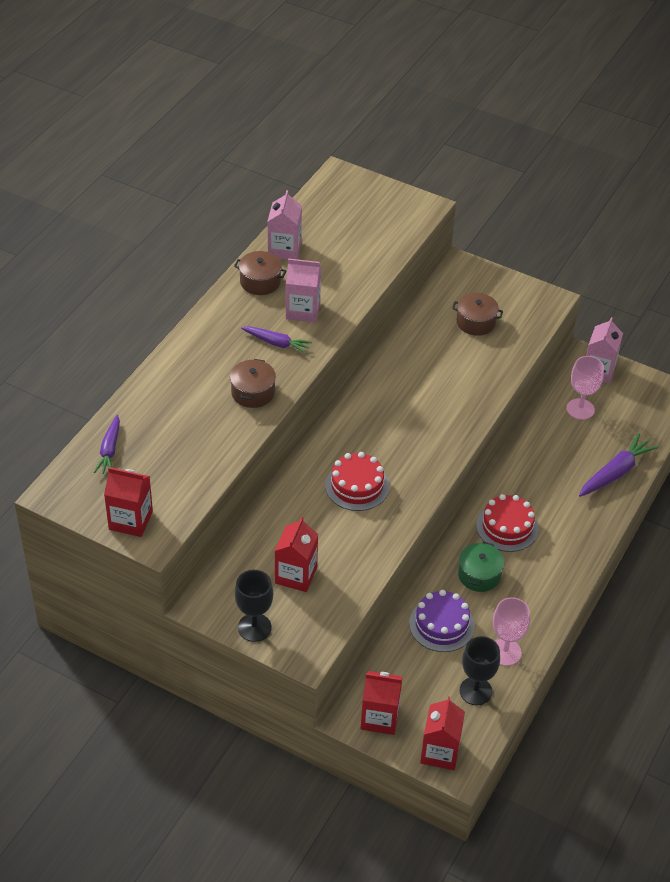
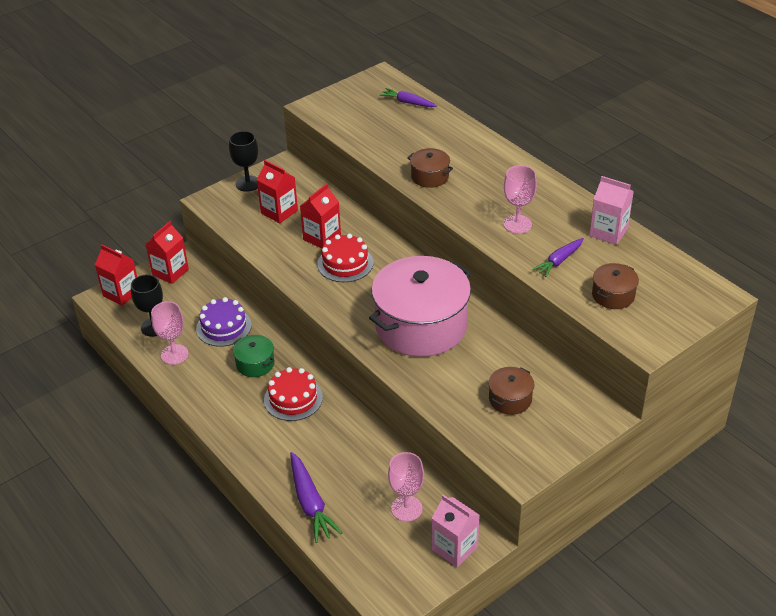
camera: 115 degrees right, 5 degrees down
(130, 520) = (336, 101): red carton -> red carton (322, 237)
(260, 282) = (567, 208): brown pot -> brown pot (613, 295)
(276, 343) = (482, 201): purple carrot -> purple carrot (559, 261)
(303, 310) = (517, 224): pink carton -> pink goblet
(418, 401) = (421, 326): none -> pink pot

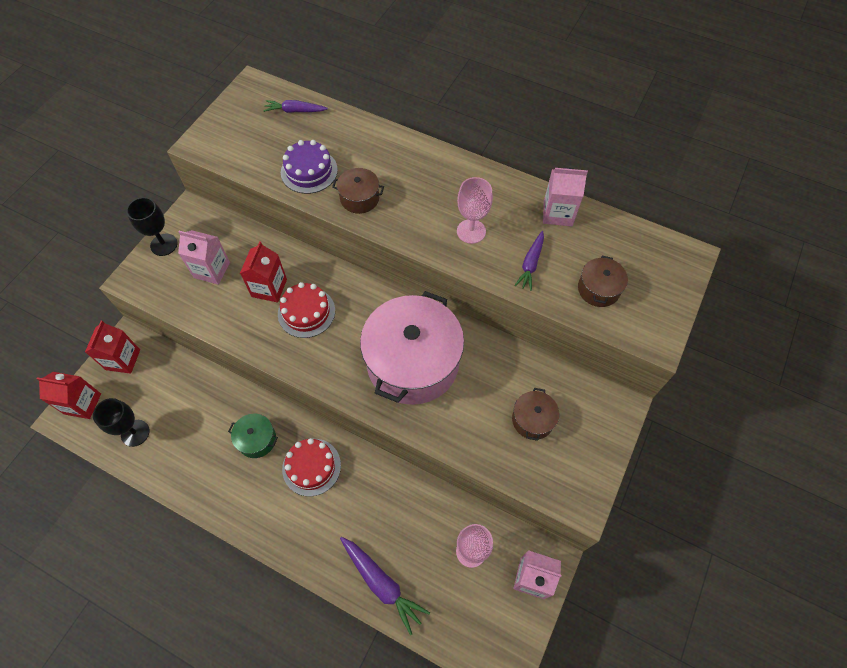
camera: 25 degrees left, 20 degrees up
(174, 354) = (171, 459): pink goblet -> none
(224, 327) = (206, 407): purple cake -> purple cake (309, 171)
(279, 212) = (212, 270): red carton -> pink carton

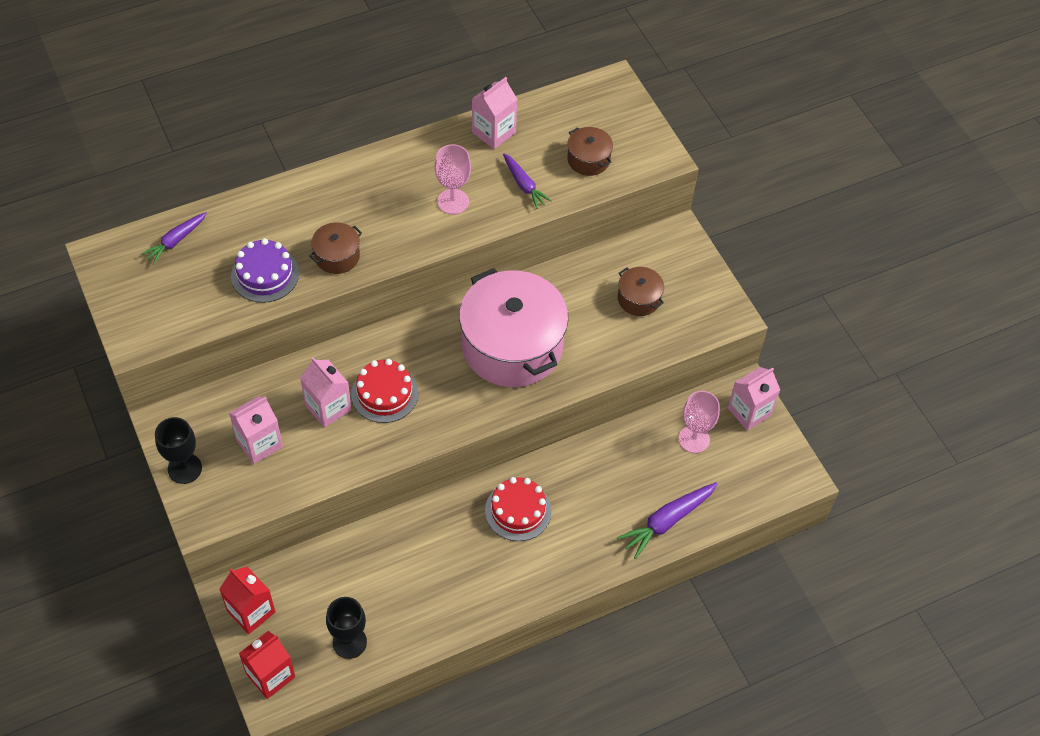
camera: 55 degrees left, 5 degrees down
(257, 439) = (451, 539): green pot -> none
(269, 288) = (328, 407): red carton -> pink carton
(382, 583) = (667, 521): purple carrot -> purple carrot turned 150 degrees clockwise

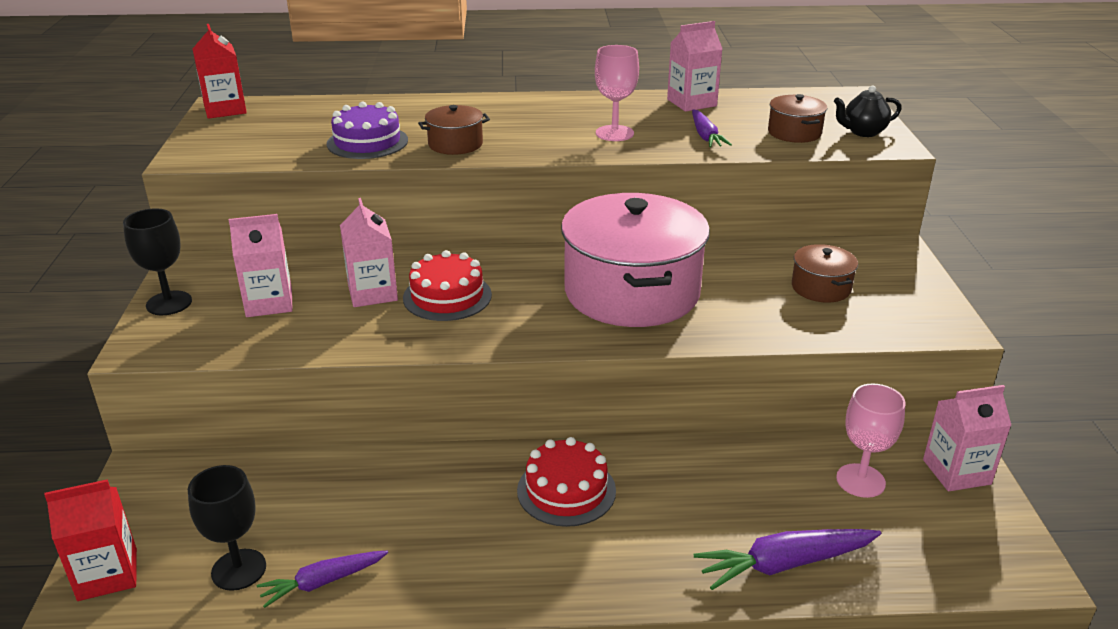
camera: 25 degrees right, 25 degrees down
(176, 241) = (301, 110): purple carrot -> purple carrot (323, 582)
(251, 611) = (149, 496): red carton -> red carton (225, 109)
(638, 143) = (863, 132): none -> black teapot

